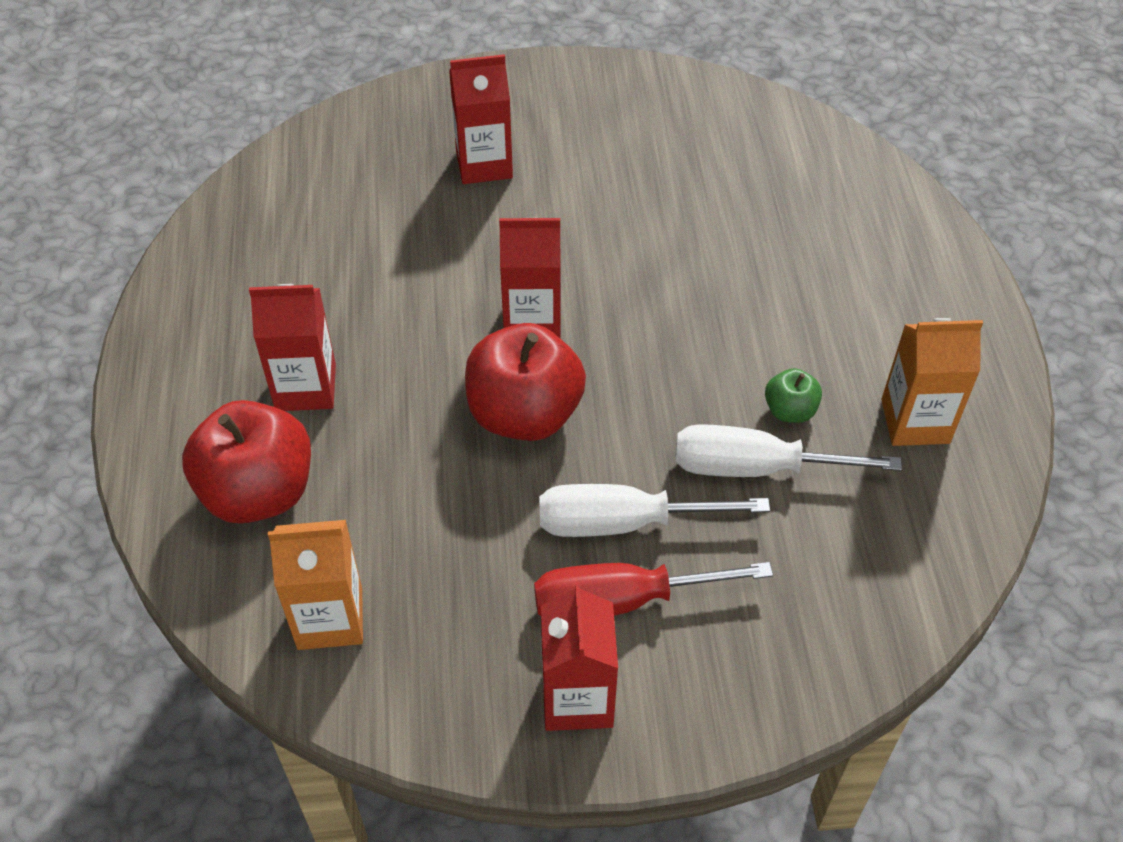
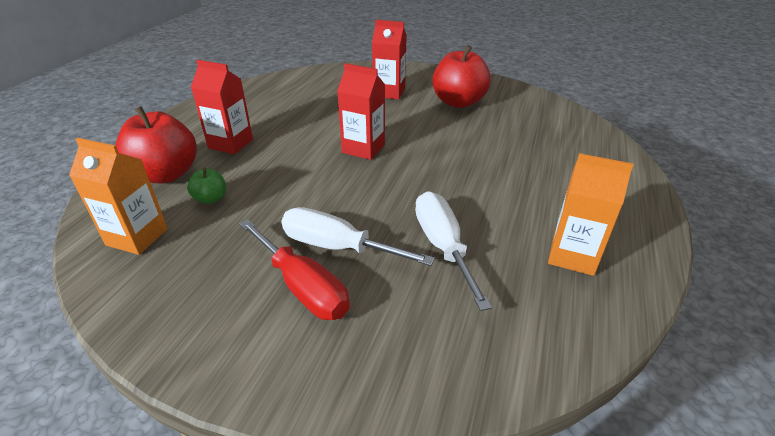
camera: 25 degrees right, 15 degrees down
(524, 414) = (326, 182): red apple -> red apple (458, 102)
(577, 698) = (226, 332): red carton -> none
(621, 600) = (302, 287): red screwdriver -> red screwdriver turned 150 degrees counterclockwise
(754, 467) = (443, 246): white screwdriver -> white screwdriver turned 45 degrees clockwise
(790, 410) = (486, 225): green apple -> green apple (211, 199)

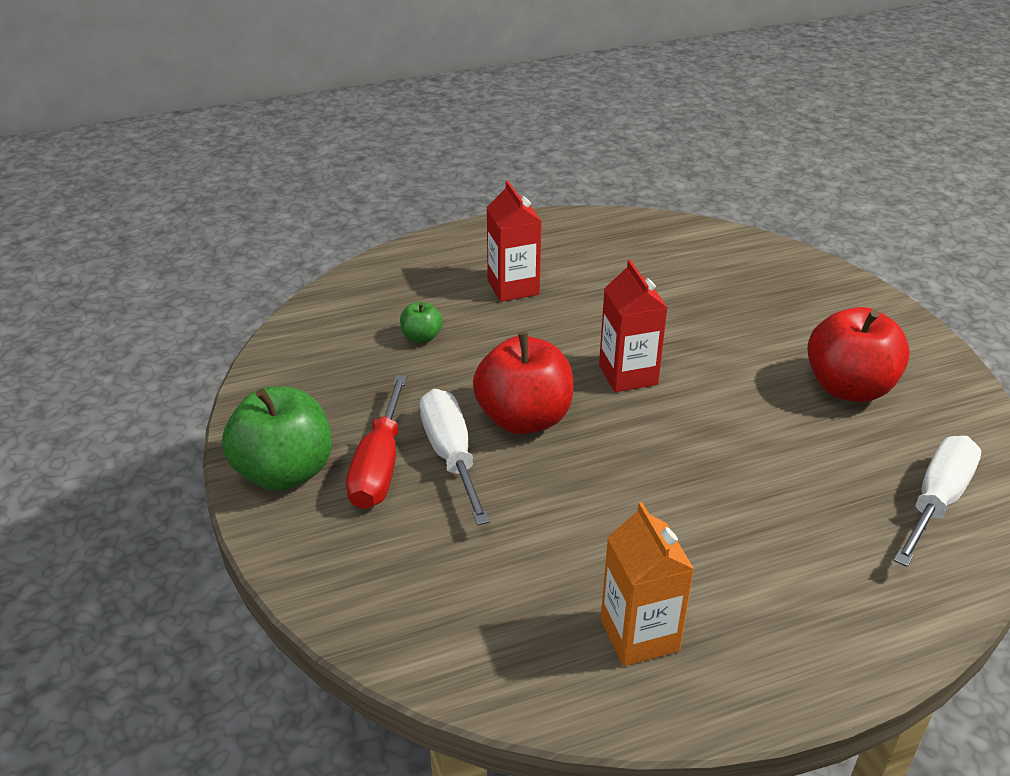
camera: 50 degrees right, 0 degrees up
(137, 237) = (332, 336): orange carton -> none
(166, 174) = (420, 288): red apple -> red apple (524, 419)
(236, 345) = (284, 472): none -> green apple
(389, 92) = (779, 320): red carton -> none
(443, 246) = (535, 525): white screwdriver -> white screwdriver (937, 501)

